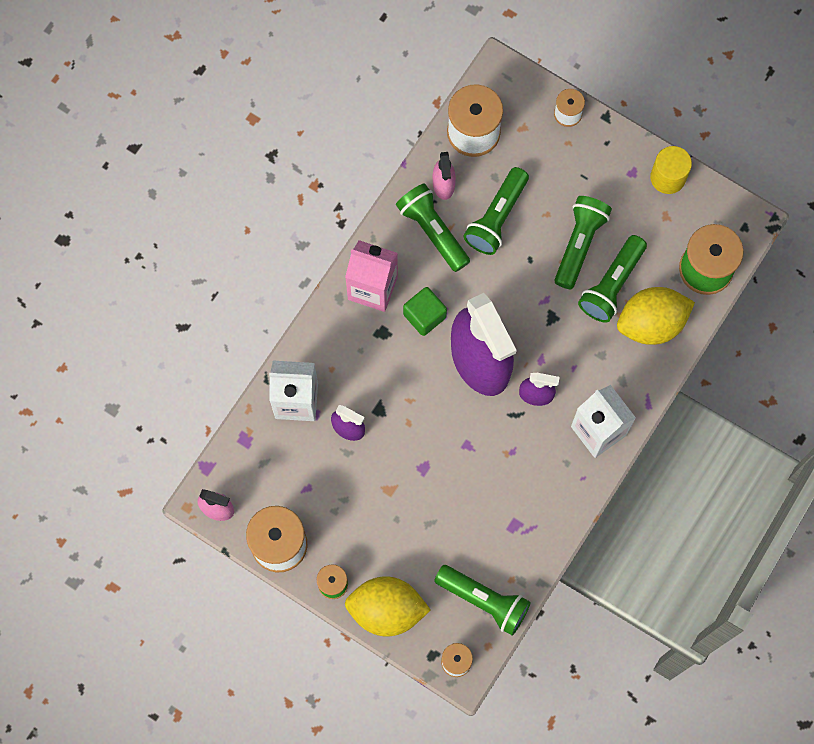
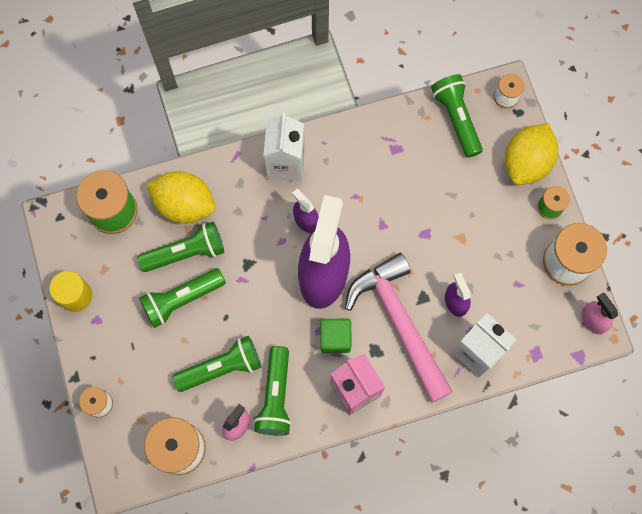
camera: 140 degrees left, 0 degrees up
(382, 372) = (399, 322): none -> pink hammer
(386, 610) = (526, 162): yellow lemon -> yellow lemon turned 75 degrees clockwise

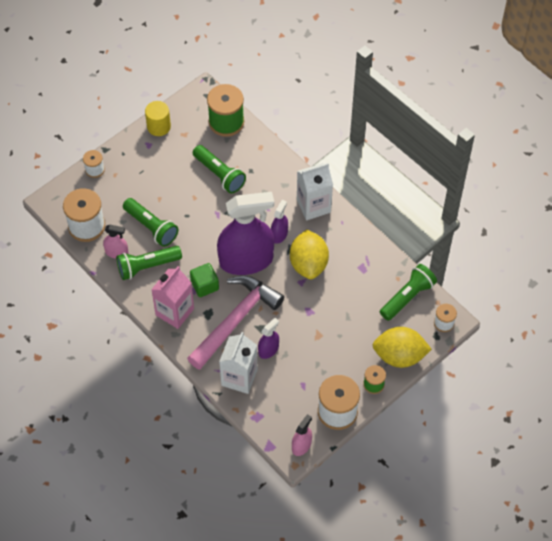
camera: 65 degrees right, 15 degrees down
(181, 299) = (186, 185): green flashlight -> none
(185, 204) = (252, 160): yellow lemon -> yellow lemon (308, 264)

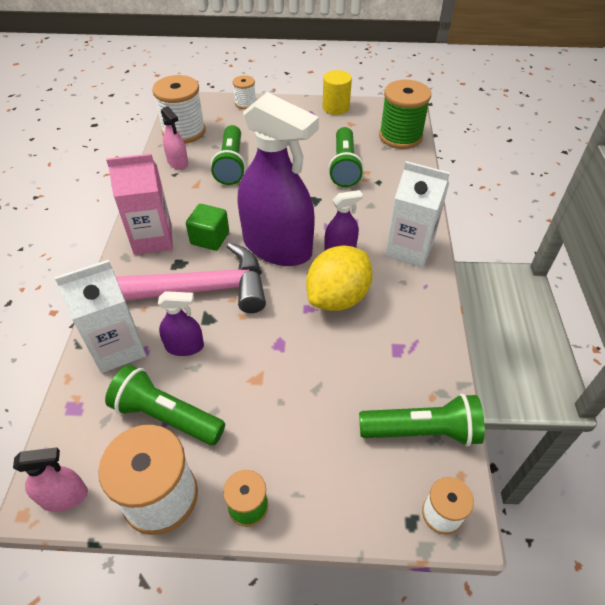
camera: 45 degrees right, 10 degrees down
(147, 266) = (185, 188): green flashlight -> green flashlight (166, 416)
(399, 356) = (327, 500): yellow lemon -> none

